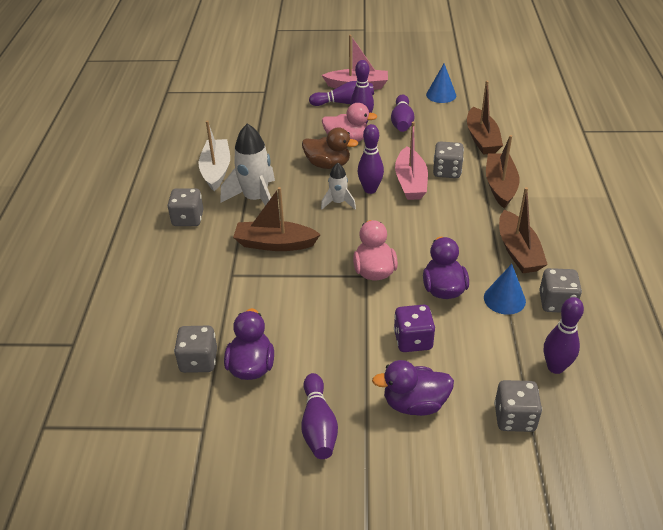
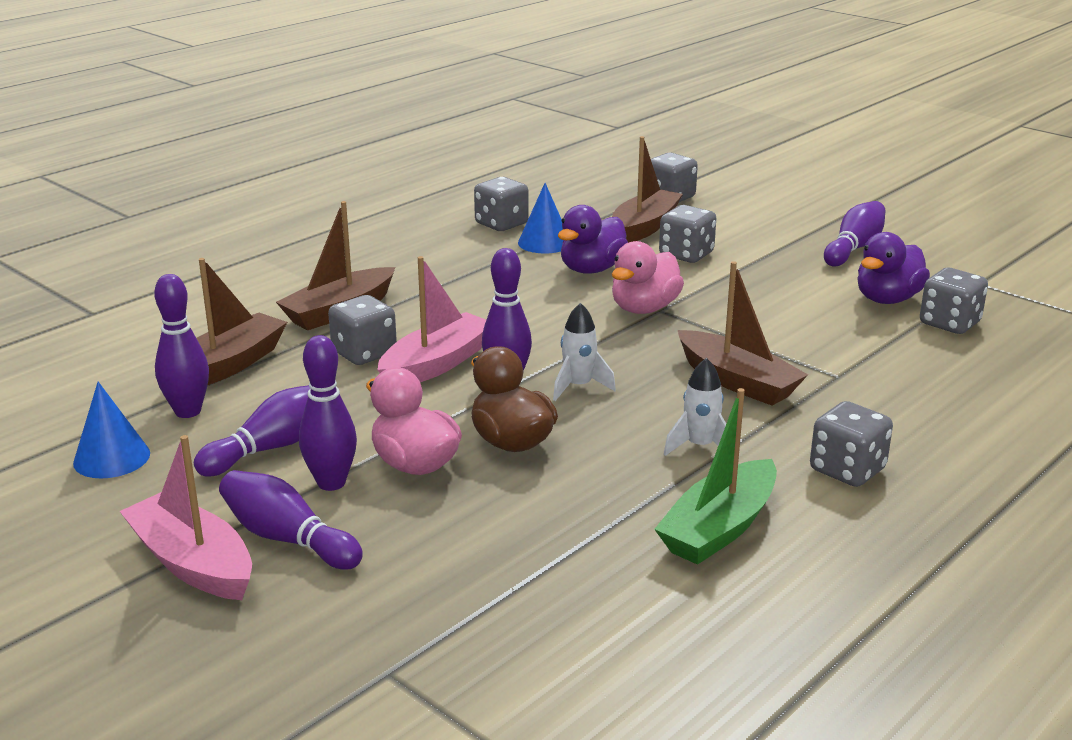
camera: 140 degrees left, 15 degrees down
(216, 170) = (719, 528): white boat -> green boat
(256, 199) = (700, 446): white rocket -> white rocket, size x0.55
(413, 340) = (686, 255): purple dice -> grey dice
(414, 403) = (745, 228): purple duck -> none
(518, 251) = (456, 261): brown boat -> brown boat (644, 228)
(555, 367) = (584, 202): purple bowling pin -> purple bowling pin (188, 411)

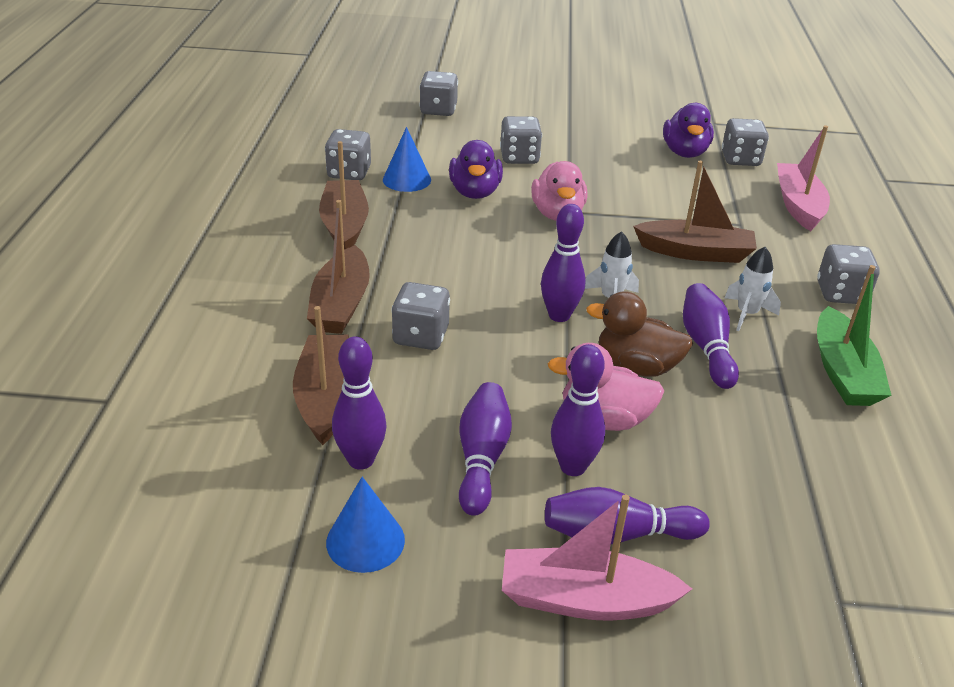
camera: 40 degrees left, 10 degrees up
(436, 364) = (489, 322): pink boat -> pink boat (798, 205)
(644, 228) = (458, 143): brown boat -> brown boat (345, 225)
(854, 248) = (612, 117): purple bowling pin -> purple bowling pin (706, 347)

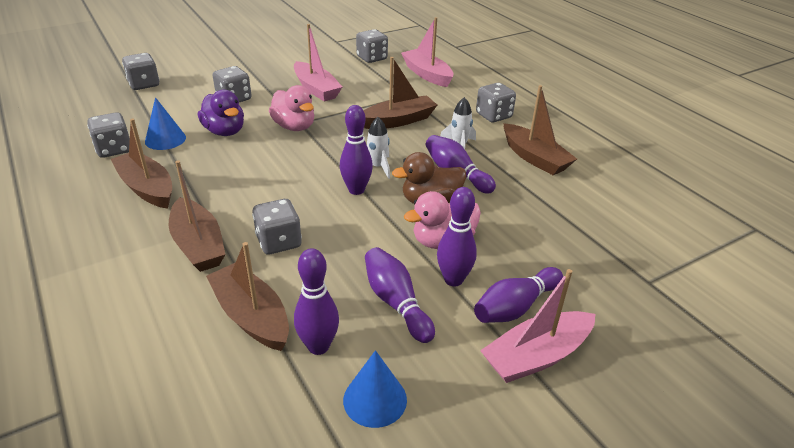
camera: 35 degrees left, 0 degrees up
(627, 177) = (316, 89): none -> pink boat
(685, 152) = (336, 64): purple duck -> none
(843, 372) = (534, 158): green boat -> brown boat

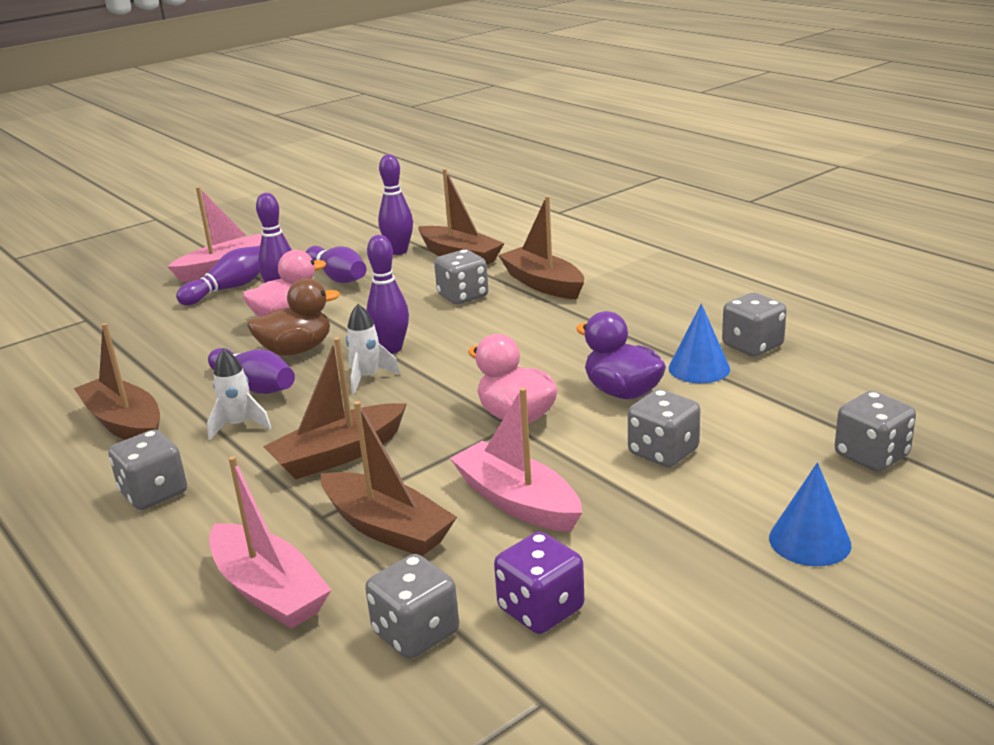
camera: 175 degrees right, 10 degrees down
(147, 188) = (651, 315): brown boat -> brown boat (387, 528)
(325, 58) = (540, 609): none -> purple dice
(375, 399) = (352, 239): blue cone -> blue cone (809, 541)

